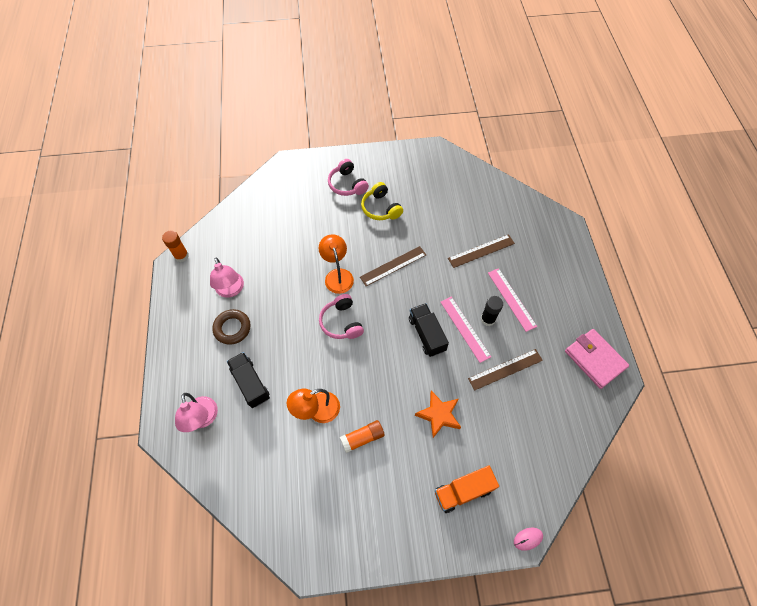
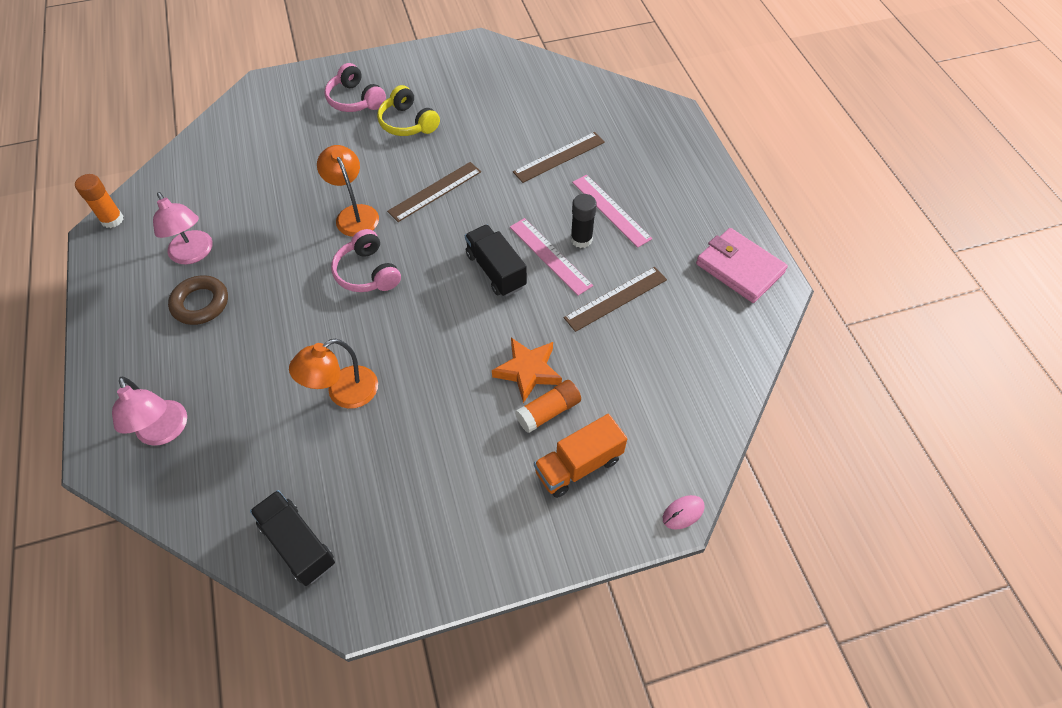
camera: 10 degrees left, 5 degrees down
(250, 383) = (236, 372): black truck -> black truck (298, 544)
(362, 438) = (417, 419): orange glue stick -> orange glue stick (548, 411)

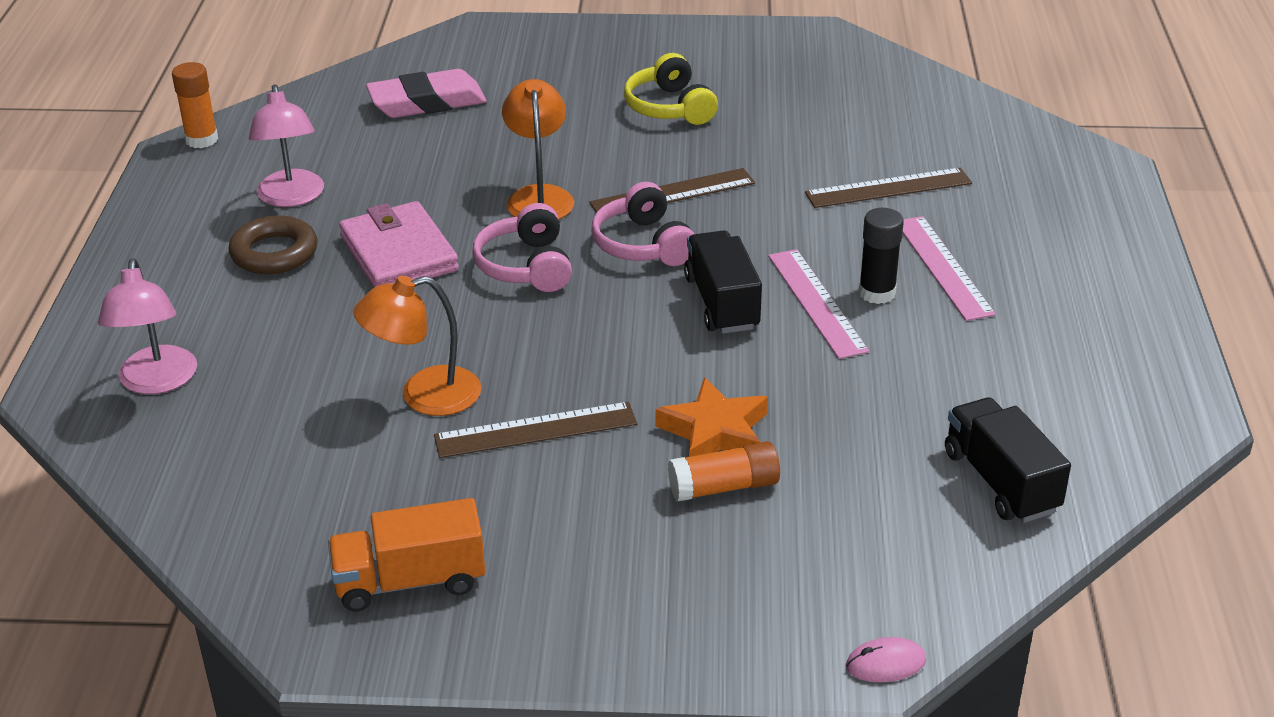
camera: 20 degrees right, 20 degrees down
(252, 153) = (427, 102): none -> pink eraser
(298, 544) = (276, 549): black truck -> black truck (1000, 482)
(355, 100) = (603, 68): pink headphones -> pink headphones (643, 244)
(578, 465) = (740, 563): orange truck -> orange truck (410, 581)
(616, 298) = (899, 375): brown ruler -> brown ruler (536, 430)
(739, 268) = (1130, 381): pink wallet -> pink wallet (399, 253)

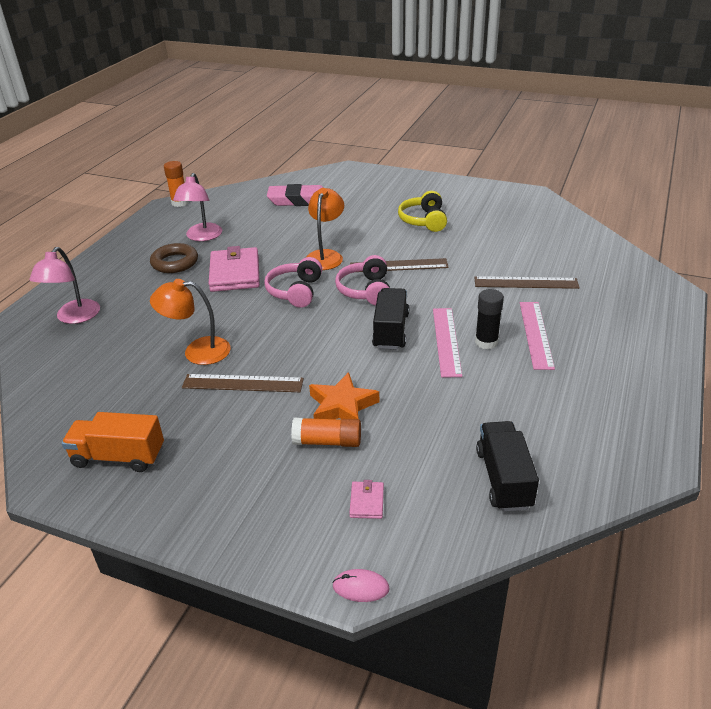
camera: 20 degrees right, 0 degrees up
(830, 555) = (367, 502): none -> pink wallet

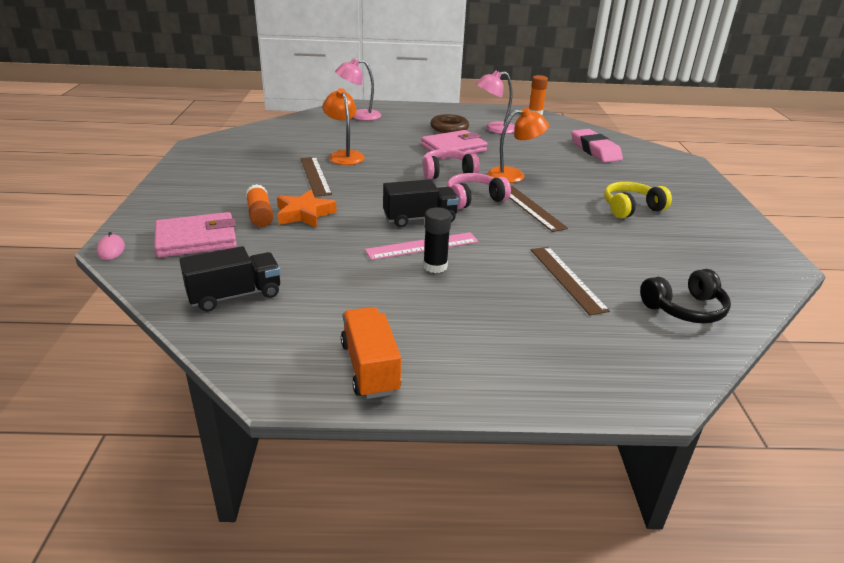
camera: 65 degrees right, 5 degrees down
(118, 457) = (225, 156): orange truck -> orange truck (370, 368)
(367, 502) = (196, 239): pink wallet -> pink wallet, size x2.21
(536, 334) = (470, 293): pink ruler -> none
(578, 249) = (685, 309): none -> black headphones

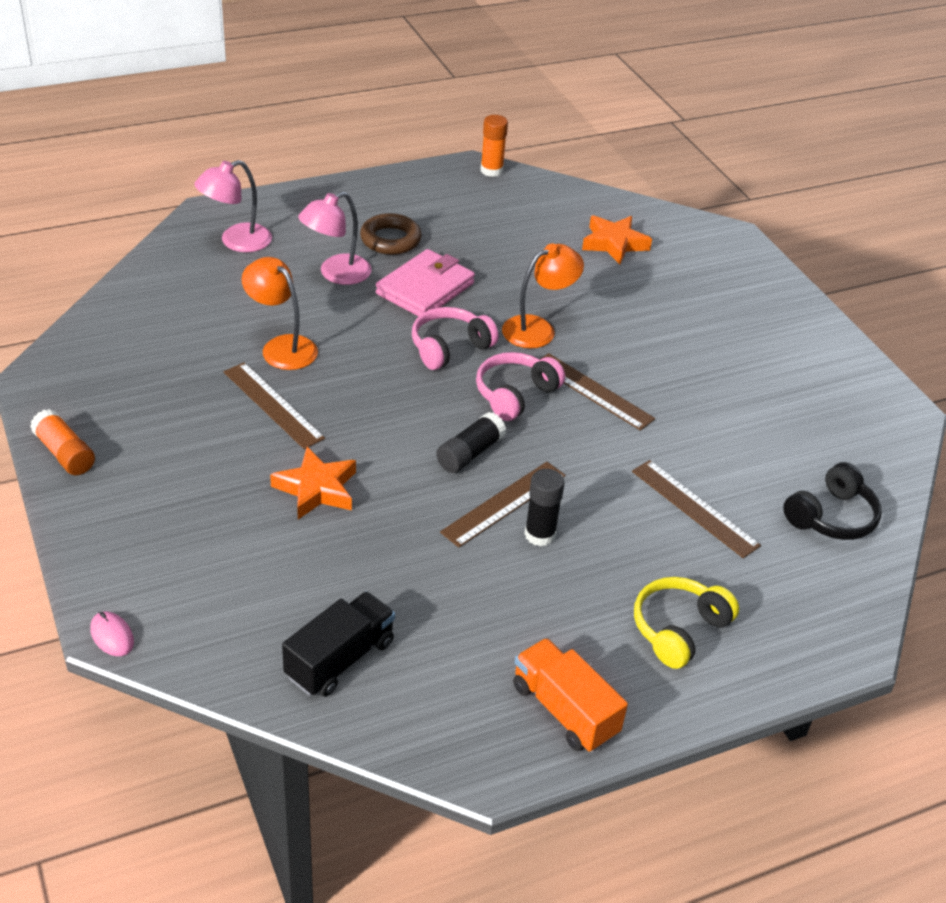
camera: 25 degrees left, 10 degrees up
(196, 239) = (211, 581): pink wallet -> none
(260, 215) = (258, 509): orange glue stick -> orange glue stick (64, 453)
(420, 218) = (470, 453): black truck -> black glue stick
(422, 246) = (504, 503): pink ruler -> brown ruler
(494, 129) = (455, 226): pink lamp -> pink lamp (336, 274)
(595, 150) = (614, 243): pink eraser -> orange star
(631, 208) = (709, 358): yellow headphones -> yellow headphones (678, 629)

